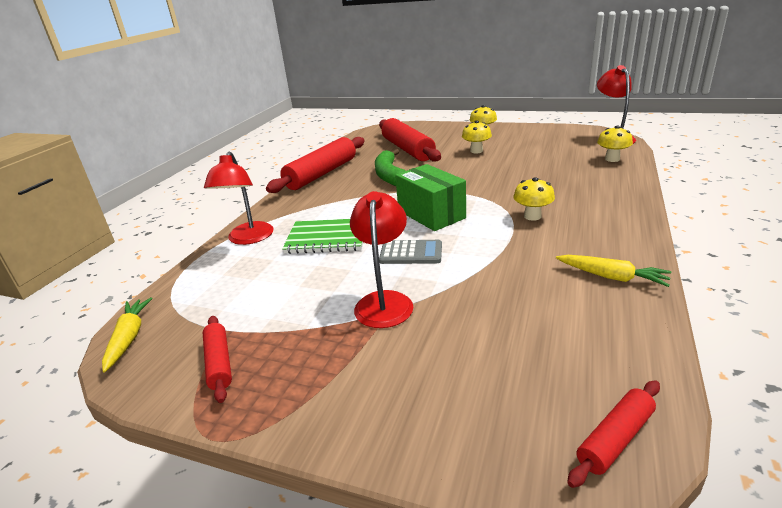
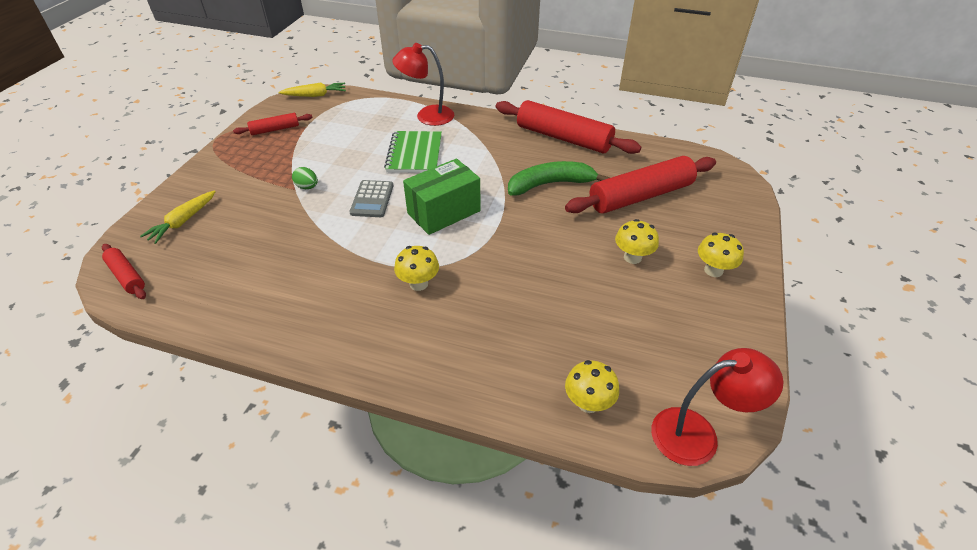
camera: 85 degrees right, 15 degrees up
(384, 301) = (307, 187): red lamp -> green egg
(612, 277) = (282, 318): yellow carrot -> yellow carrot (183, 221)

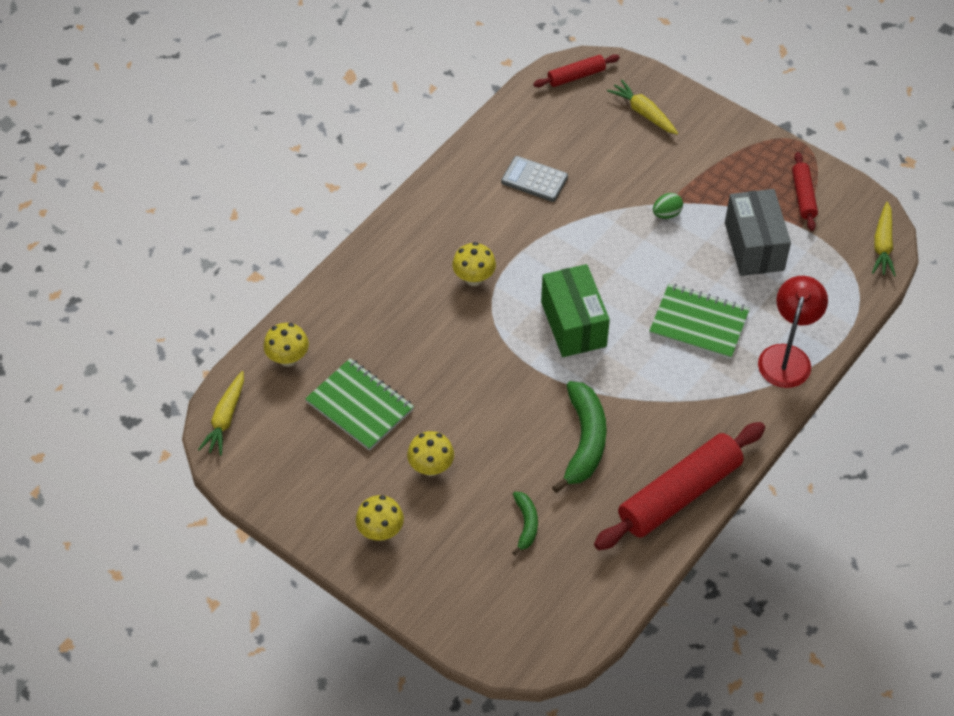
camera: 110 degrees right, 10 degrees up
(331, 142) = (754, 246): none -> grey box
(372, 199) = (621, 266): grey calculator -> grey calculator (534, 179)
(606, 323) = (360, 406): none -> green notebook
(640, 196) = (526, 524): red rolling pin -> green banana
(697, 434) = (225, 419): red lamp -> yellow carrot

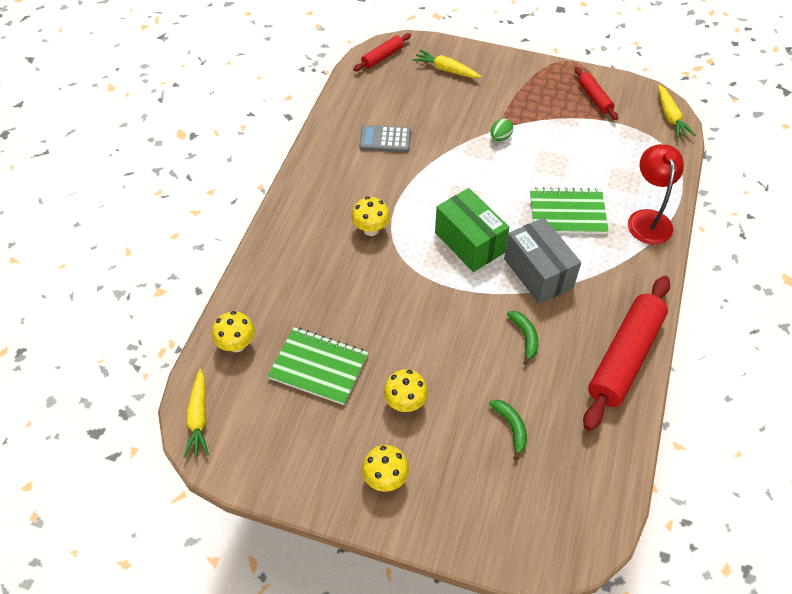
camera: 20 degrees left, 0 degrees up
(584, 441) = (525, 337): green banana -> green banana, size x0.53
(754, 246) = (578, 143): grey box -> grey box (538, 273)

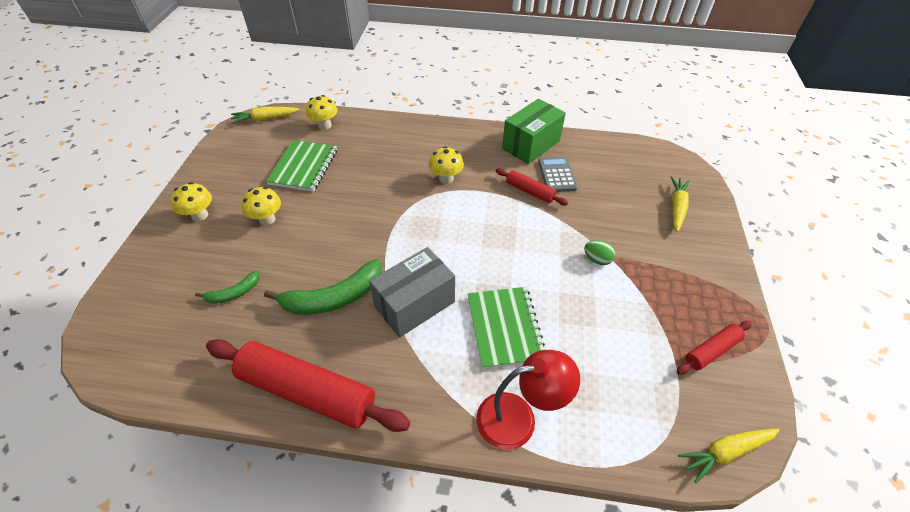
camera: 80 degrees right, 5 degrees down
(382, 57) = (667, 160): red rolling pin -> red rolling pin (530, 191)
(469, 242) = (444, 246): green box -> green box (531, 145)
(525, 337) = (333, 297): green banana -> green banana, size x1.88

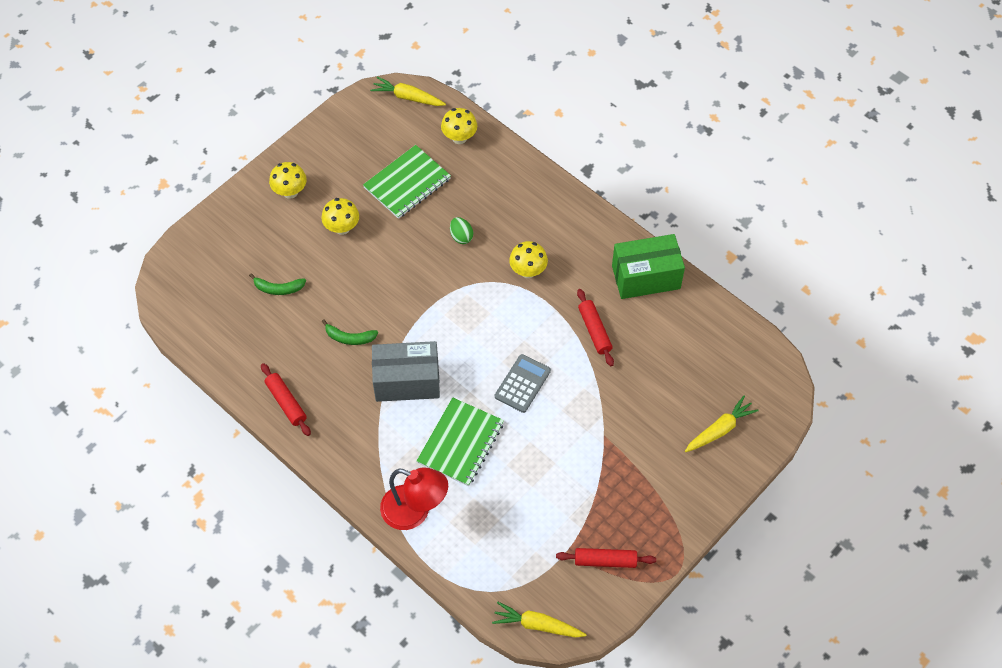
camera: 35 degrees right, 10 degrees up
(307, 391) = (286, 403): red rolling pin -> red rolling pin, size x0.50
(333, 297) = (349, 337): green banana -> green banana, size x0.53
(556, 175) = (638, 327): grey calculator -> grey calculator (522, 383)
(597, 259) = (590, 433): green egg -> green egg (461, 236)

